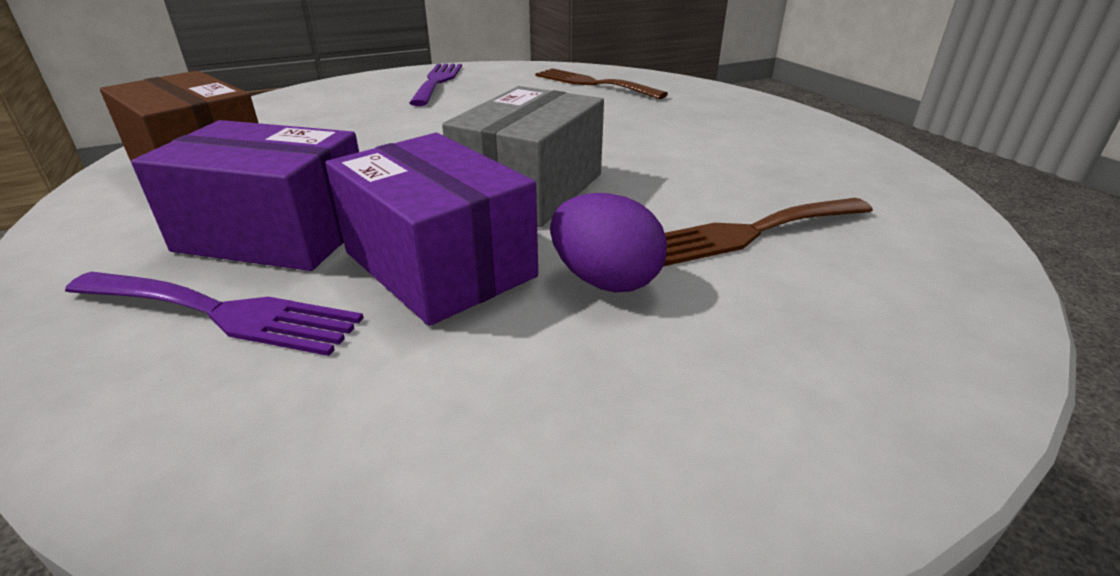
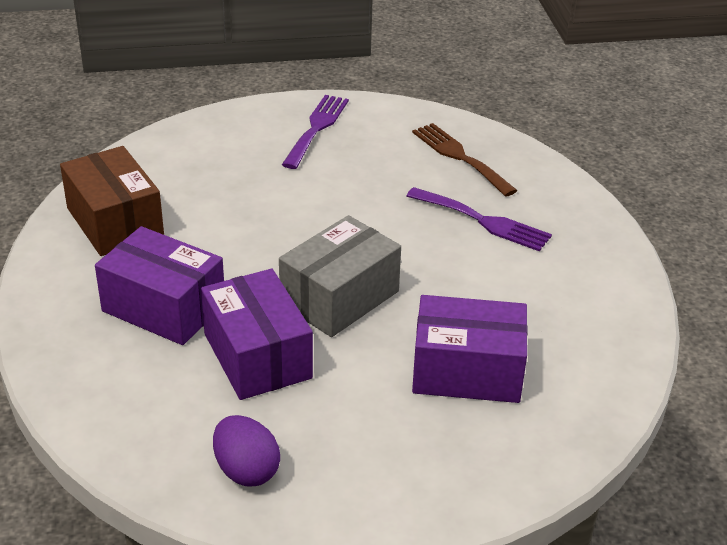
camera: 15 degrees right, 5 degrees up
(222, 313) = (133, 366): purple fork -> purple fork (484, 221)
(605, 280) = (350, 390): purple egg -> purple egg (246, 470)
(749, 232) = (467, 371): brown fork -> purple box

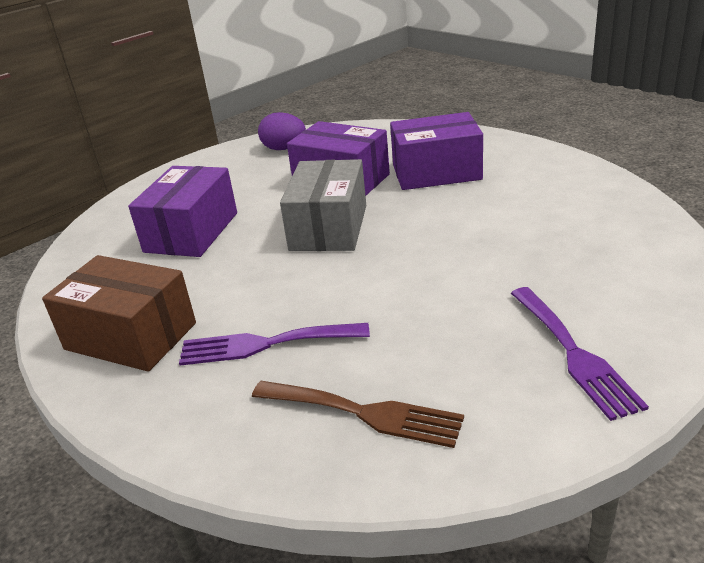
camera: 150 degrees right, 5 degrees down
(115, 222) = (563, 190): brown box -> brown box (131, 336)
(467, 371) = (191, 232): purple box -> purple box turned 45 degrees counterclockwise

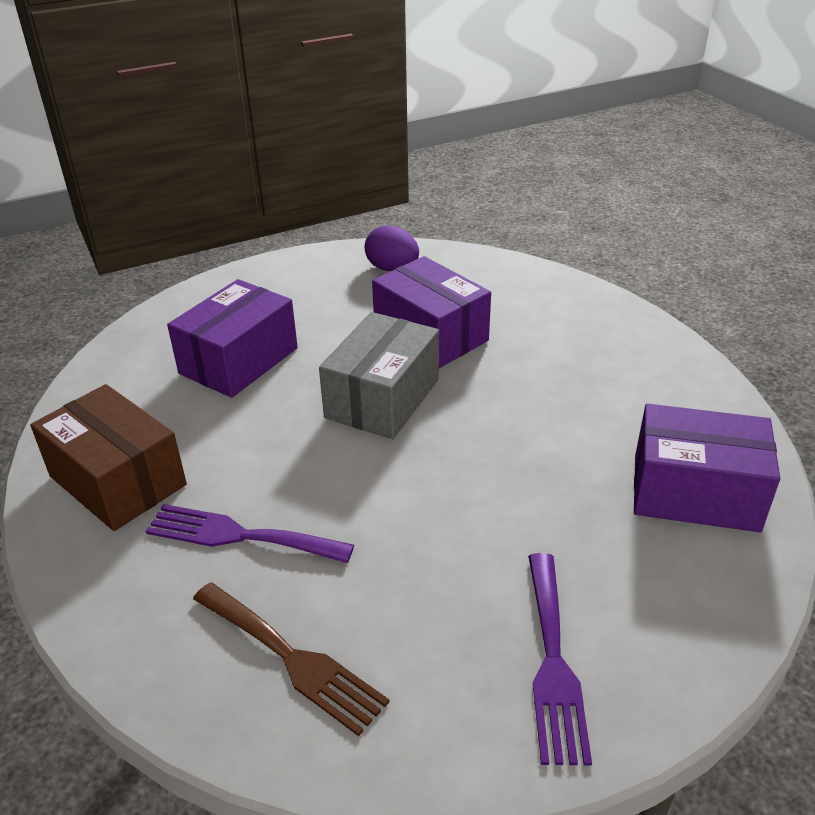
camera: 15 degrees right, 5 degrees up
(436, 172) = (543, 353): purple box -> purple box (695, 492)

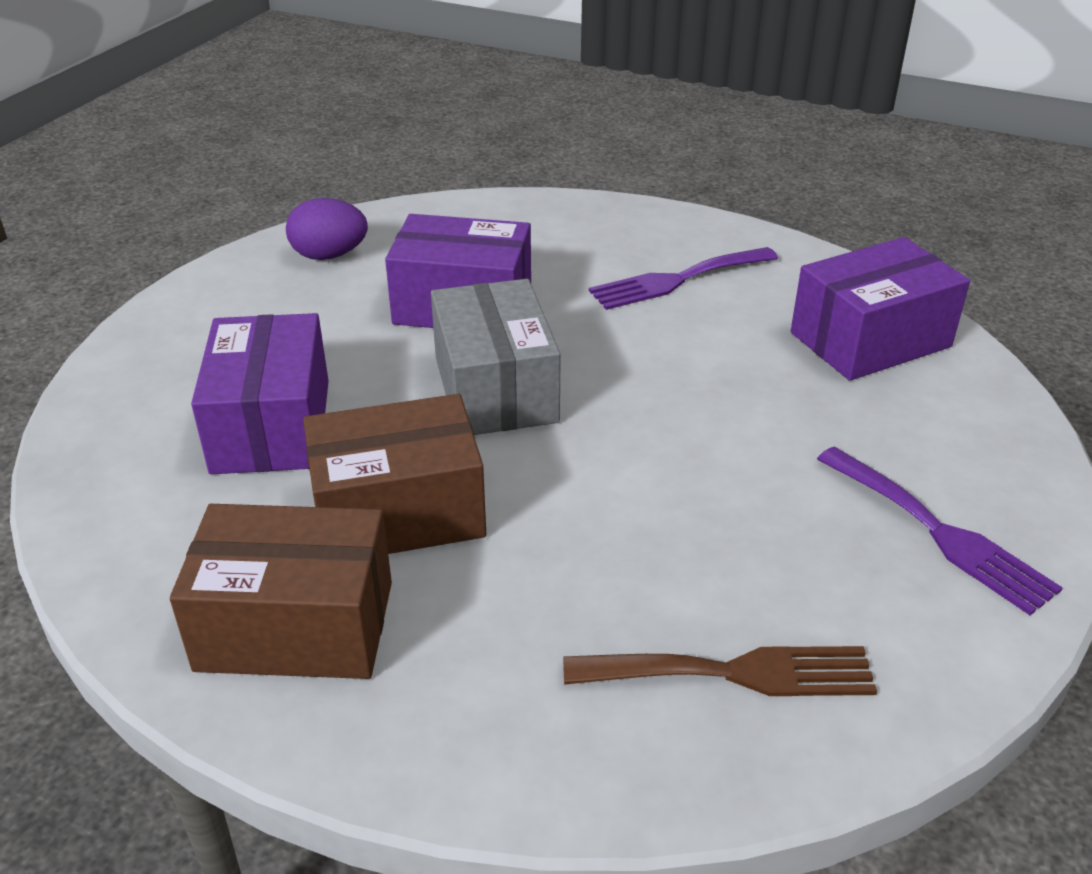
camera: 40 degrees left, 0 degrees up
(239, 446) = (398, 512): none -> brown box
(239, 535) = (524, 597): purple fork -> purple fork (676, 280)

